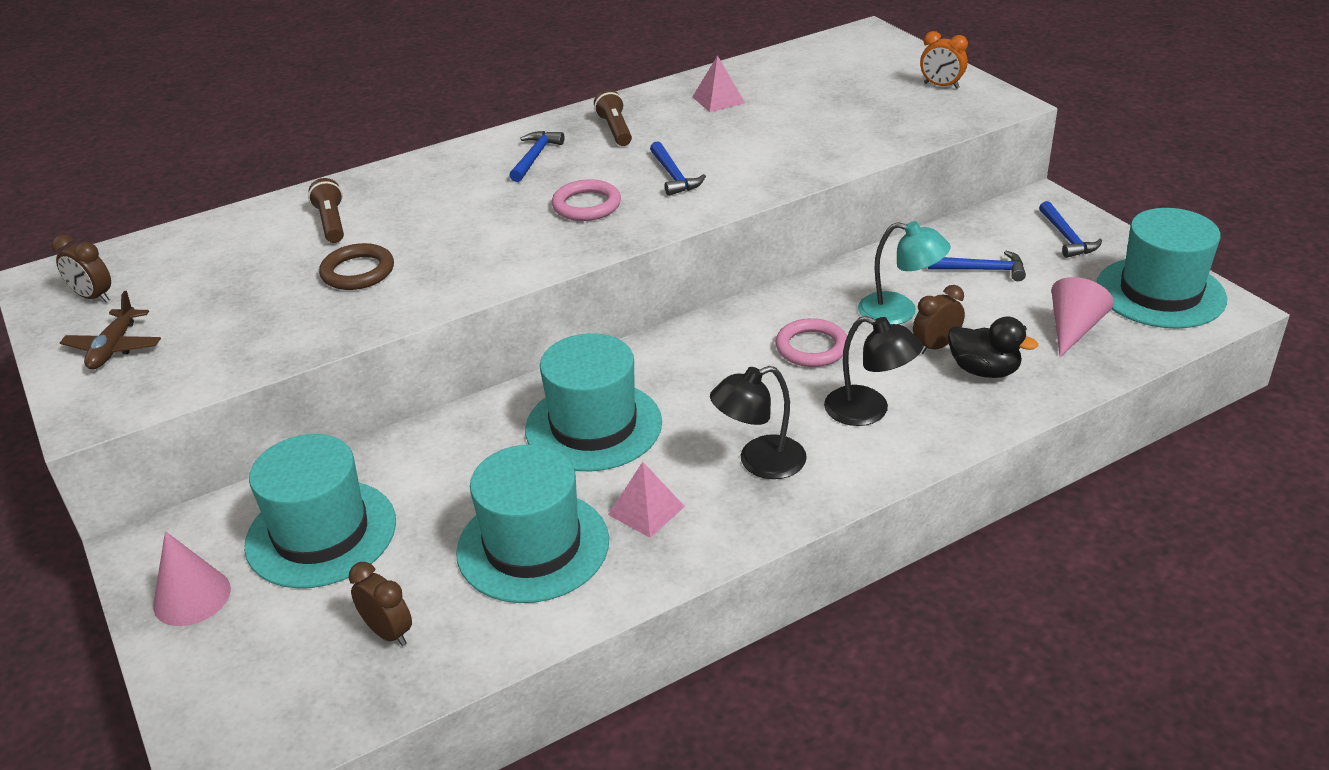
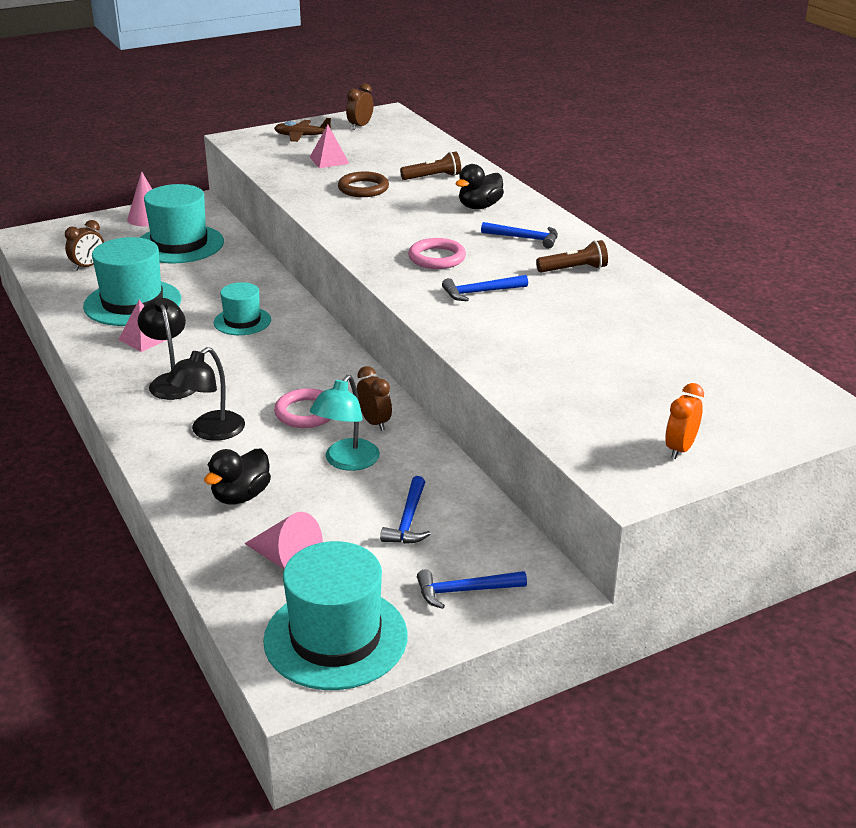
camera: 90 degrees right, 5 degrees down
(438, 187) = (479, 206): none -> black duck
(593, 426) = (242, 321): turquoise hat -> turquoise hat, size x0.58
(718, 100) = (638, 317): pink pyramid -> pink pyramid (329, 160)
(936, 346) = (286, 475): brown clock -> brown clock (374, 422)

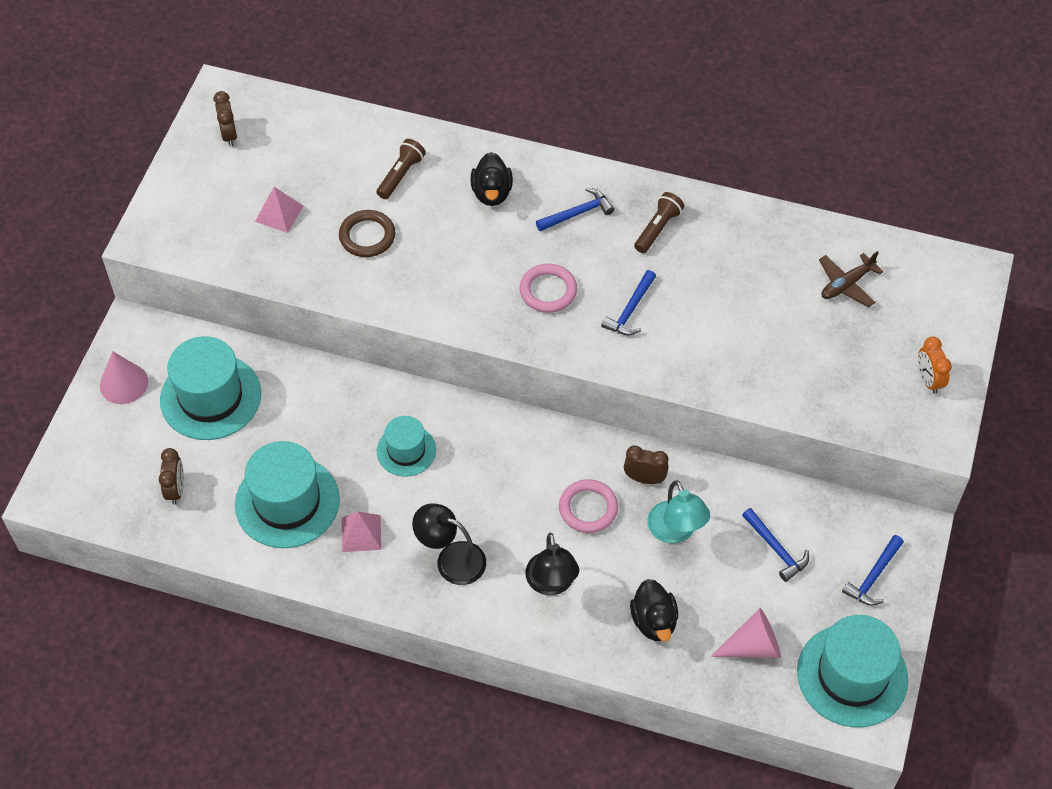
camera: 45 degrees left, 25 degrees up
(302, 136) = (200, 192): brown plane -> brown plane (846, 284)

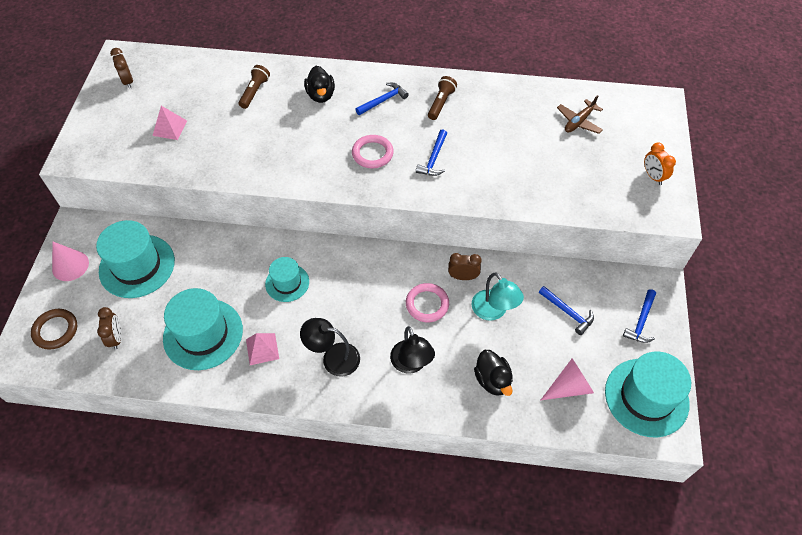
camera: 10 degrees left, 0 degrees up
(367, 236) = (236, 134): brown ring -> brown ring (55, 330)

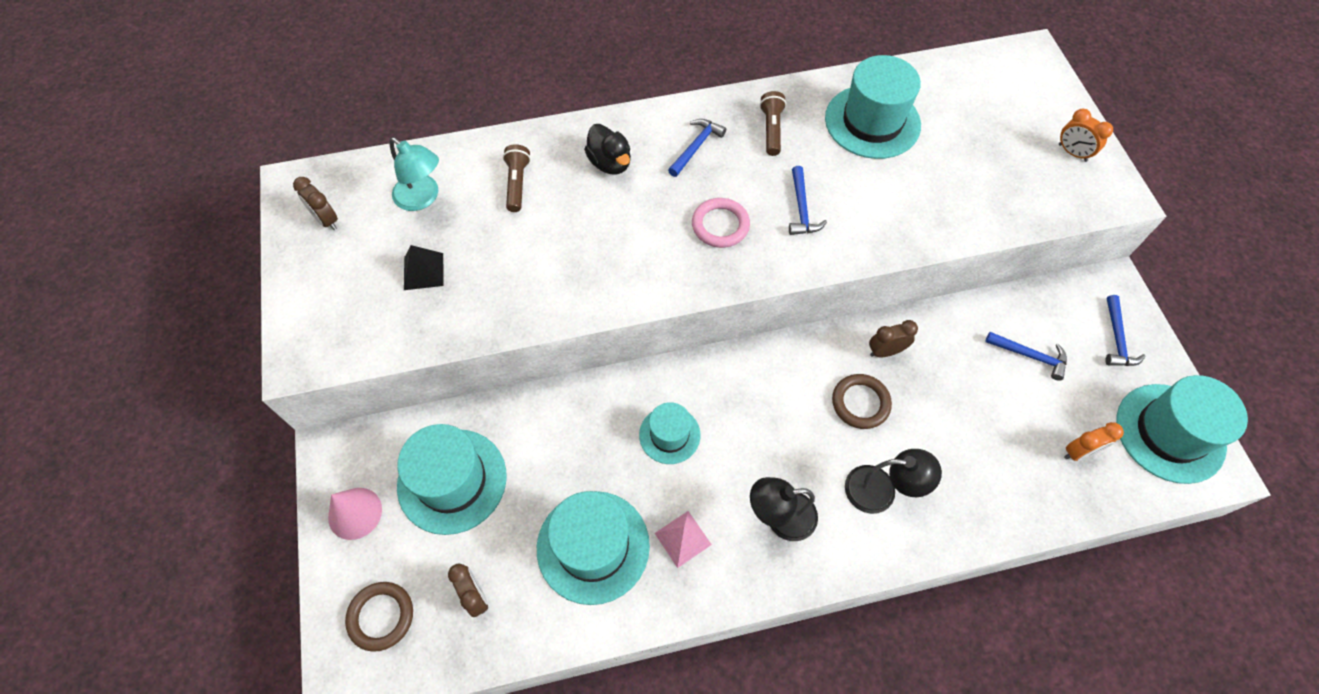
camera: 20 degrees left, 5 degrees up
(169, 128) = (423, 271): pink pyramid -> black pyramid
(411, 364) = (881, 490): black lamp -> black lamp turned 45 degrees counterclockwise
(427, 304) = (860, 403): pink ring -> brown ring
(492, 380) = (988, 476): black duck -> none
(493, 311) = (944, 384): turquoise lamp -> turquoise lamp (422, 198)
(515, 117) = (872, 122): none -> turquoise hat
(569, 387) = (1079, 452): pink cone -> orange clock
(579, 122) = (951, 106): brown plane -> none

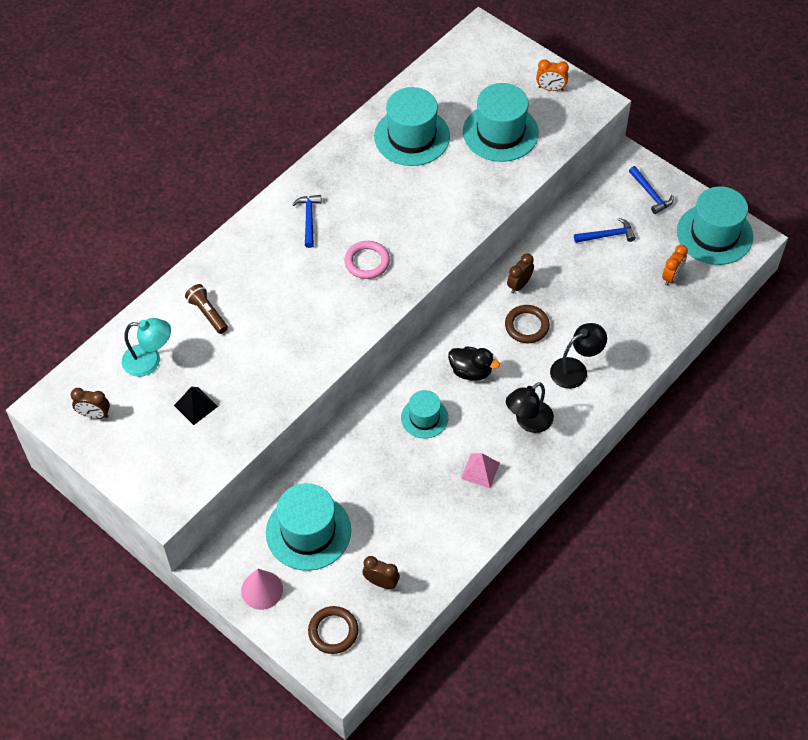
camera: 35 degrees left, 5 degrees down
(593, 546) = (430, 510): turquoise hat -> turquoise hat (500, 132)
(610, 163) = (259, 263): black duck -> black duck (471, 371)
(771, 130) = (350, 179): brown flashlight -> none
(801, 209) = (410, 221): blue hammer -> none

